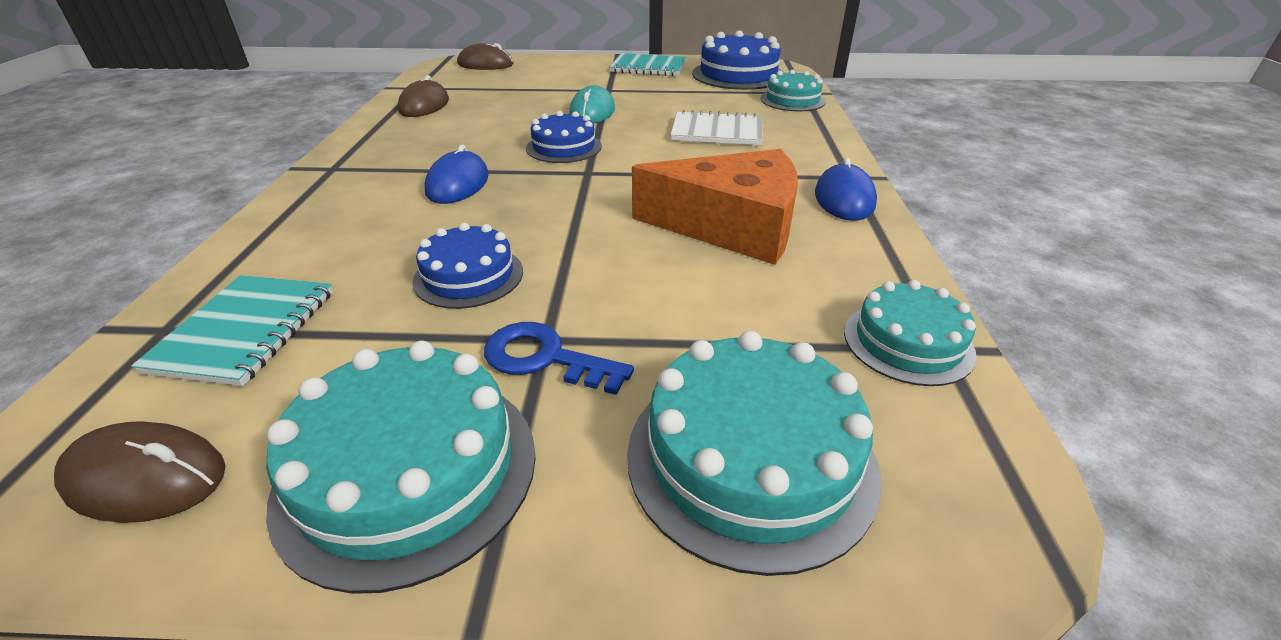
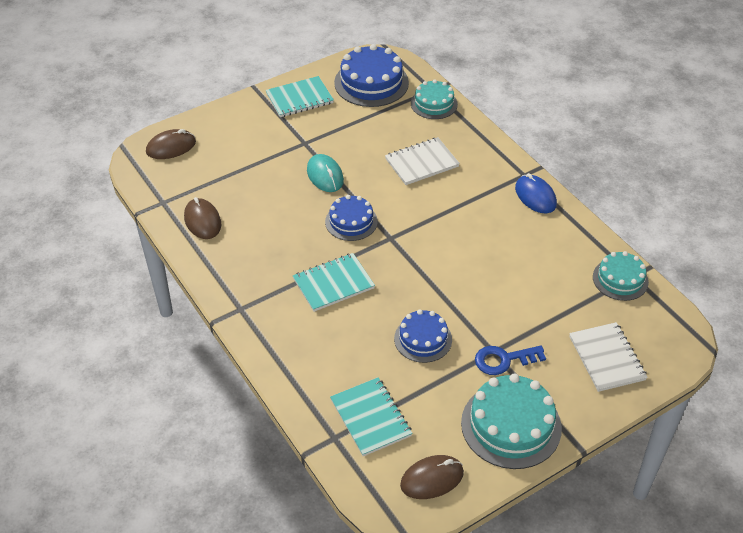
camera: 35 degrees left, 10 degrees up
(457, 184) = (333, 283): blue mouse -> turquoise notebook
(731, 226) = (502, 244): orange cheese -> none
(750, 458) = (607, 358): turquoise cake -> white notebook

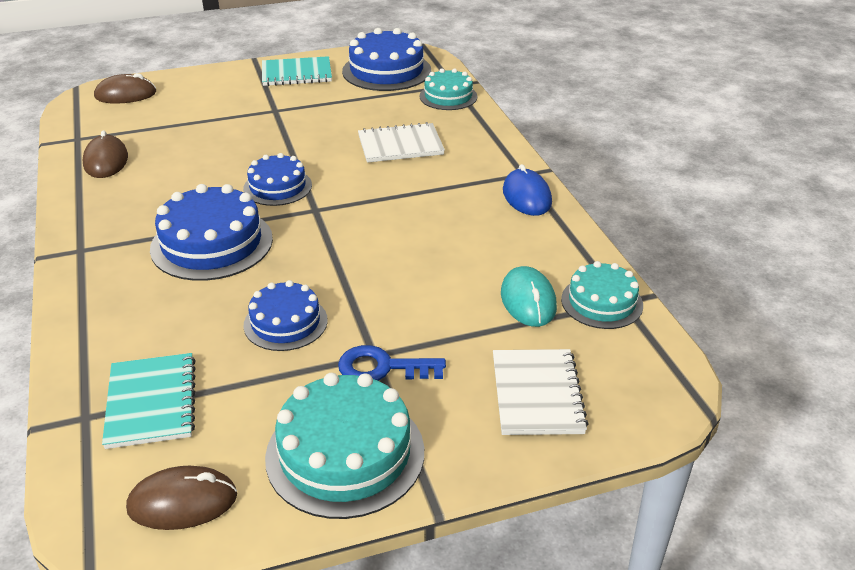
camera: 15 degrees right, 10 degrees down
(325, 175) = (277, 141): turquoise mouse -> turquoise mouse (528, 300)
(333, 283) = (212, 243): turquoise notebook -> blue cake

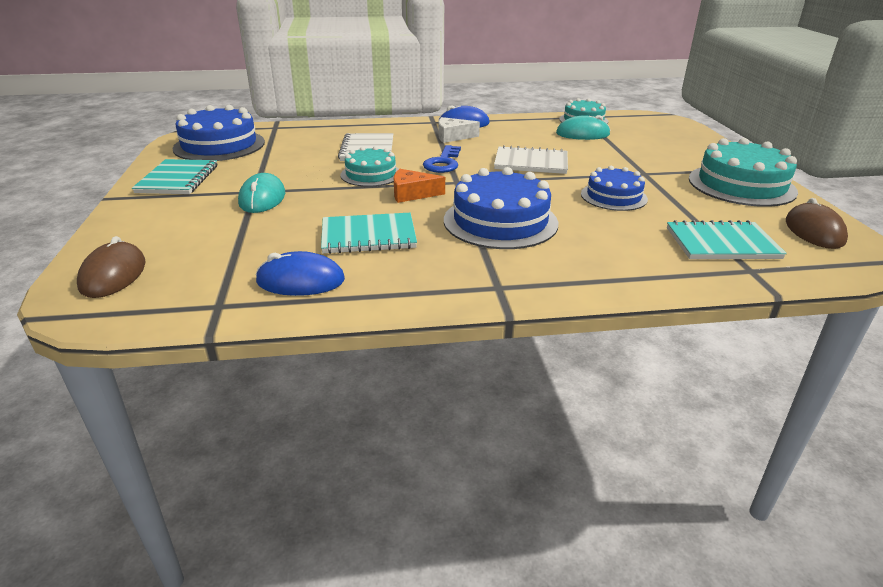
camera: 80 degrees left, 5 degrees down
(106, 161) = (300, 281): brown mouse -> blue mouse
(181, 177) = (368, 236): none -> turquoise notebook
(258, 117) = (262, 198): none -> turquoise mouse
(277, 187) = (412, 194): blue cake -> orange cheese
(382, 368) = (657, 171): blue key -> blue key (443, 163)
(448, 96) = (295, 130): turquoise cake -> turquoise cake (371, 174)
(467, 193) = (453, 137): none -> white cheese
(537, 394) = (669, 140): white notebook -> white notebook (531, 162)

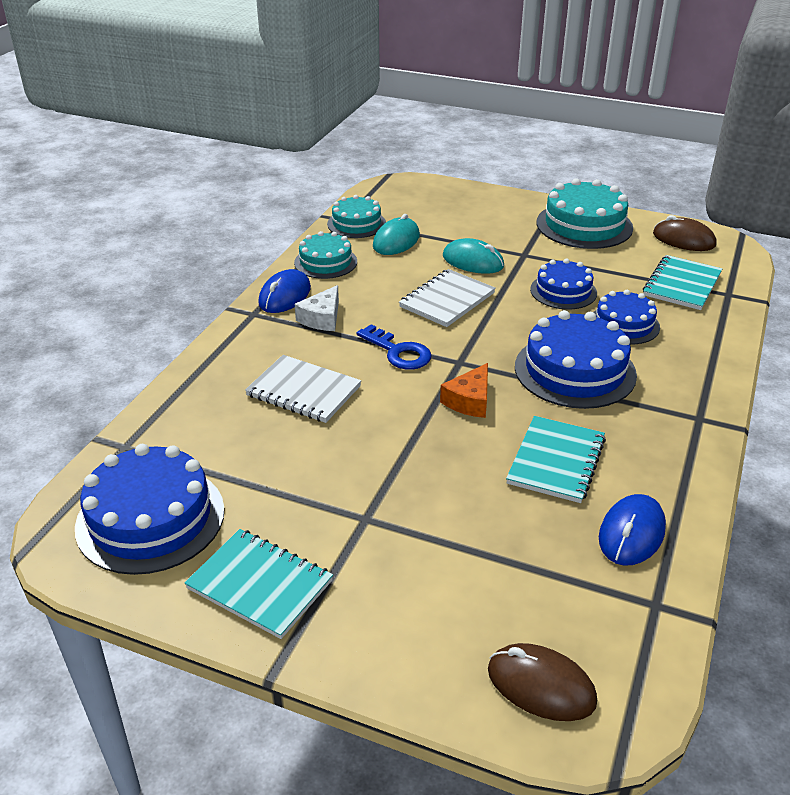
camera: 60 degrees left, 5 degrees up
(262, 198) = (396, 516): turquoise mouse -> turquoise mouse (473, 261)
(371, 174) = (389, 412): turquoise cake -> turquoise cake (325, 262)
(603, 229) = (624, 324): none -> blue cake

